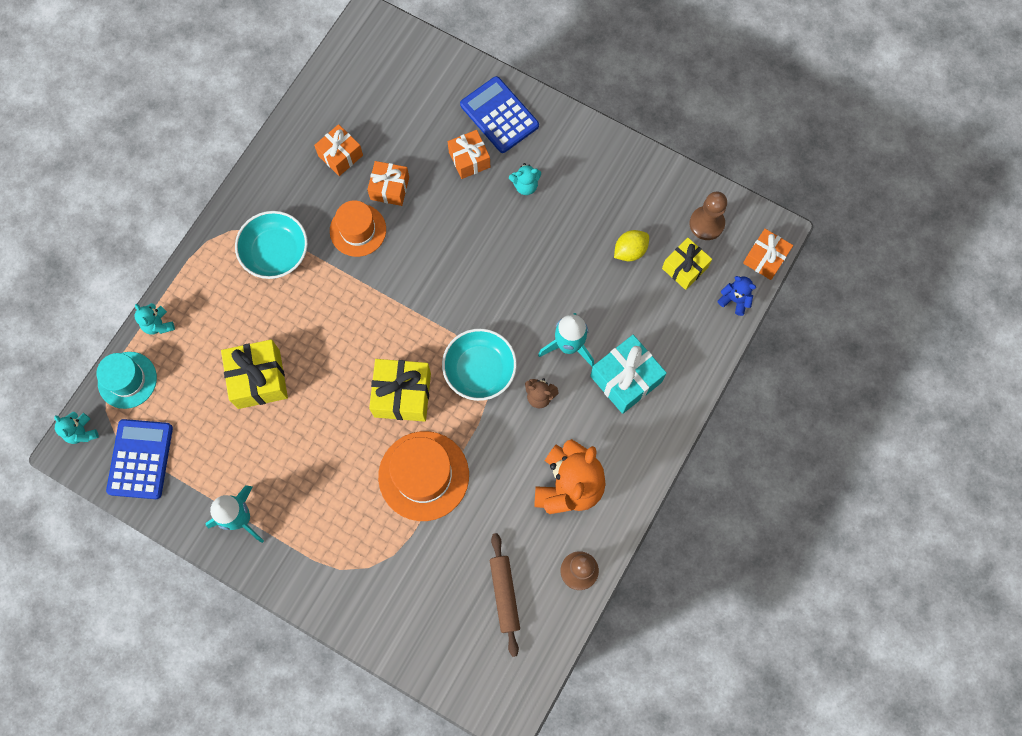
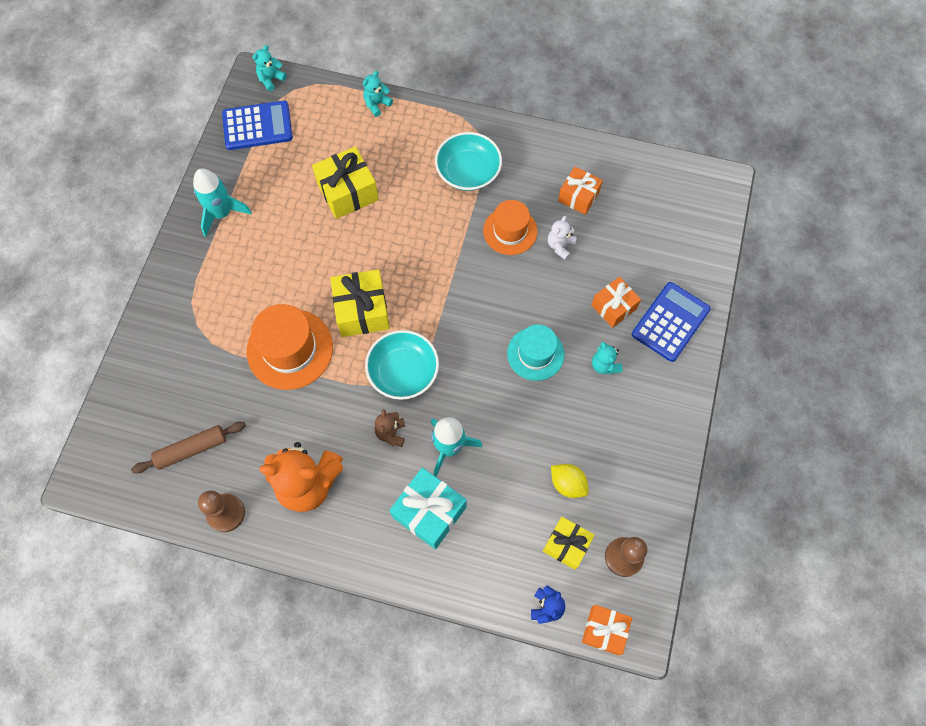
camera: 75 degrees right, 5 degrees down
(127, 380) = (323, 97): turquoise hat -> turquoise hat (535, 354)
(389, 188) = (560, 246): orange gift -> white teddy bear

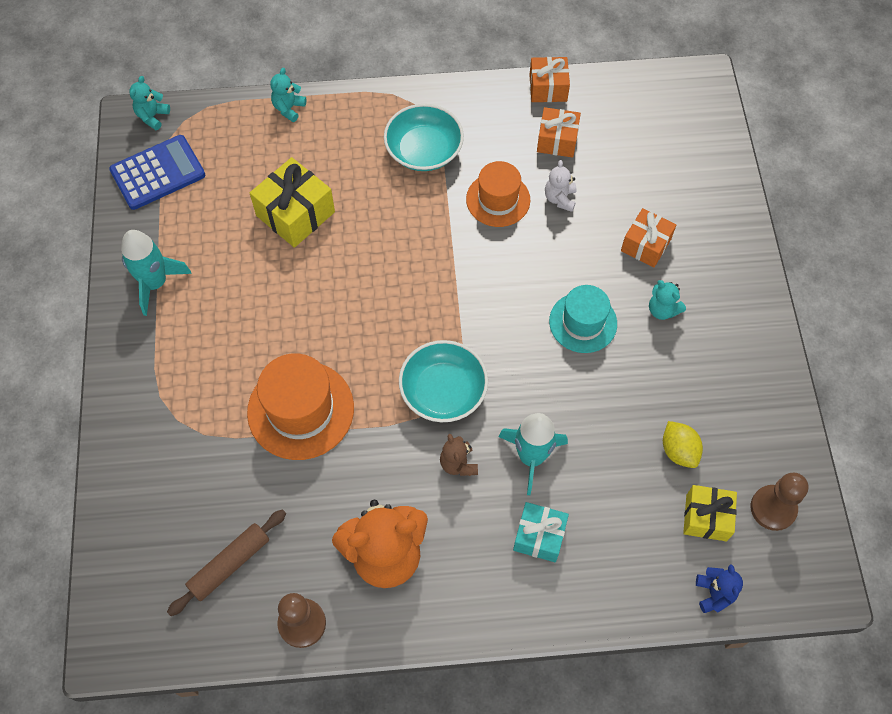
camera: 20 degrees left, 5 degrees down
(362, 311) = (367, 339): yellow gift -> none
(429, 512) = (539, 536): turquoise gift -> turquoise gift, size x0.66
(567, 484) = (678, 451): yellow lemon -> yellow lemon turned 45 degrees clockwise
(604, 630) = (787, 595): orange gift -> orange gift (548, 88)
(670, 322) = (712, 241): blue calculator -> none

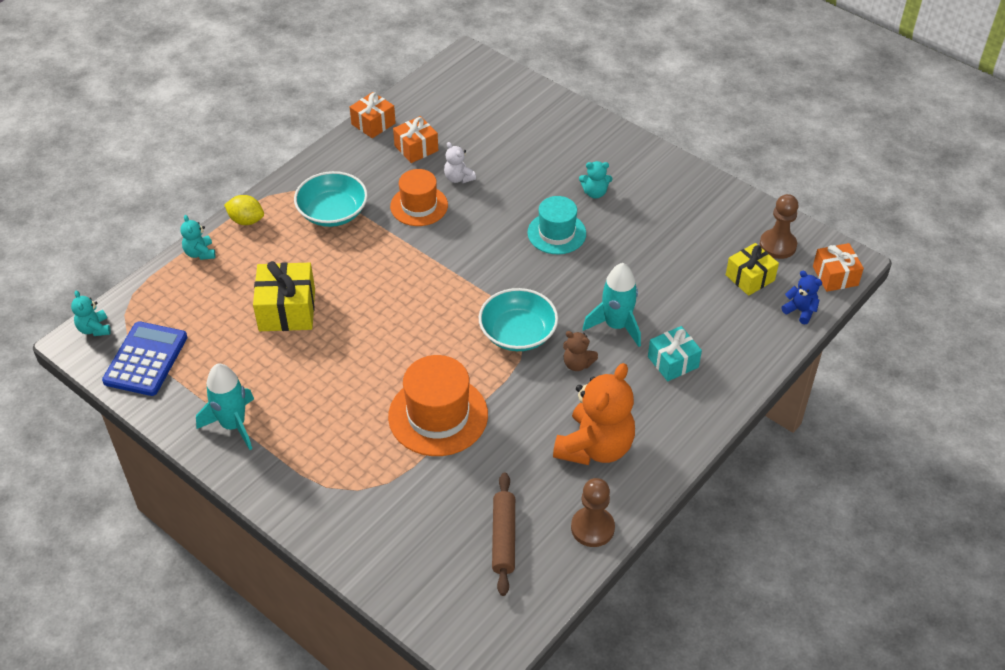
camera: 45 degrees left, 15 degrees down
(646, 245) = (542, 166): orange gift -> orange gift (835, 276)
(678, 451) = (694, 257): yellow lemon -> yellow lemon (246, 220)

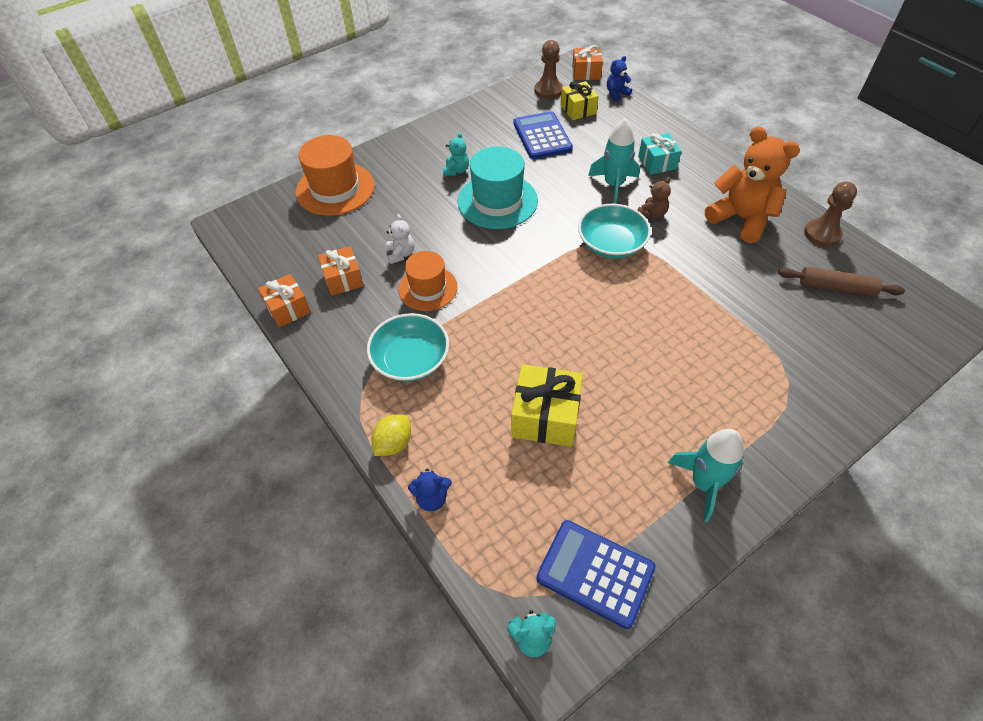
camera: 75 degrees left, 5 degrees up
(200, 253) = (432, 498): turquoise teddy bear -> blue teddy bear
(438, 415) = (702, 311): orange hat -> orange hat (335, 189)
(458, 178) = (401, 254): white teddy bear -> white teddy bear turned 75 degrees counterclockwise
(556, 233) = (497, 201): turquoise hat -> turquoise hat, size x1.51
(683, 252) = (542, 136): none -> blue calculator

